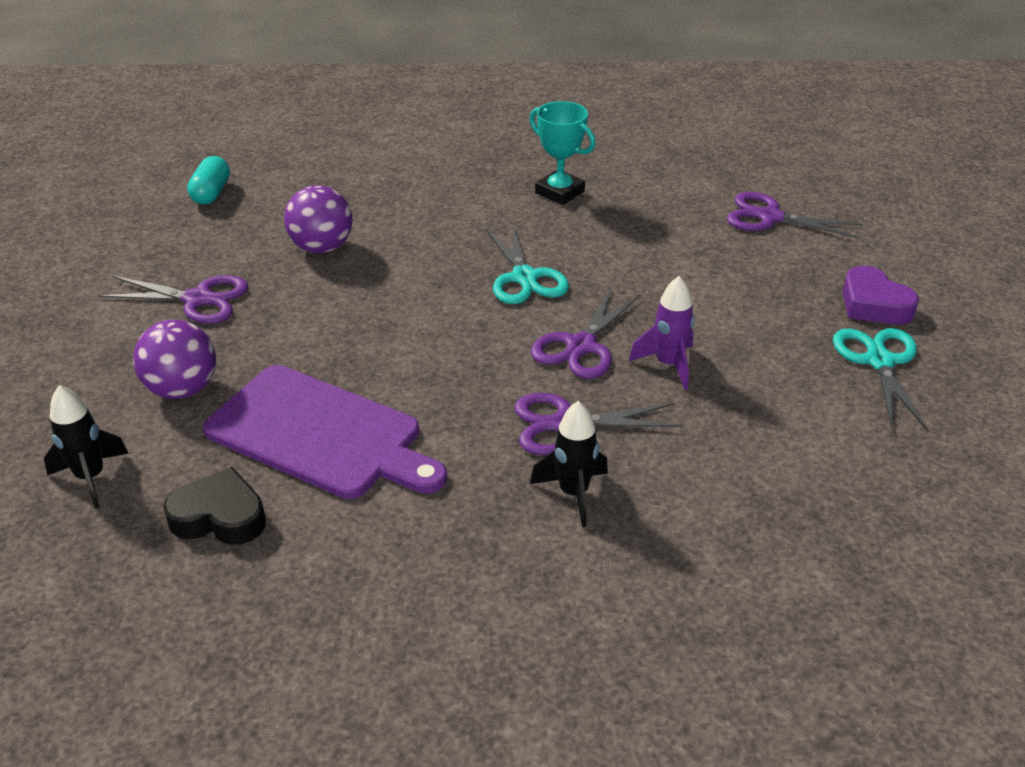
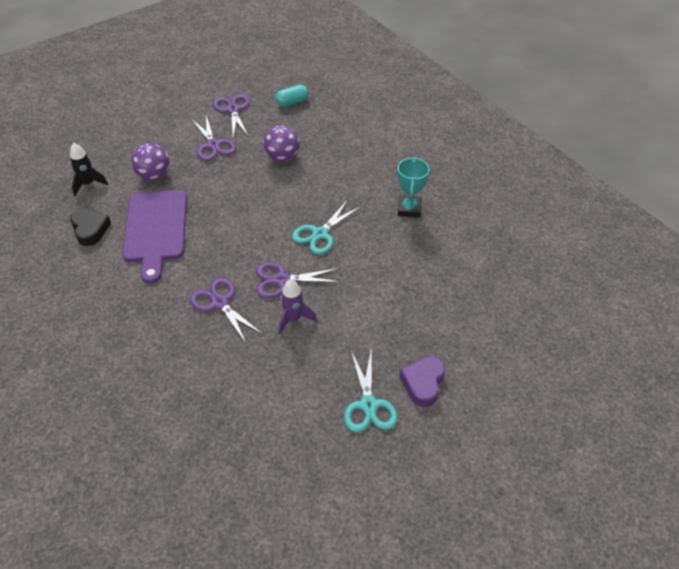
camera: 55 degrees right, 10 degrees up
(573, 493) = (174, 327): black rocket -> none
(770, 217) = (471, 303): purple scissors -> purple scissors (233, 110)
(879, 361) = (368, 405): turquoise scissors -> turquoise scissors turned 120 degrees clockwise

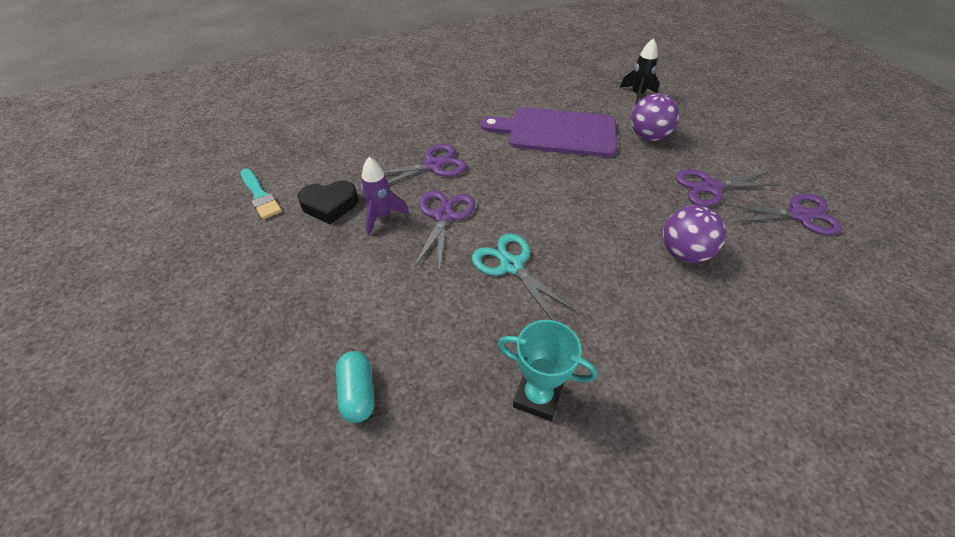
camera: 105 degrees right, 0 degrees up
(90, 229) = (567, 94): black heart -> black heart (330, 205)
(292, 102) = (839, 288): turquoise capsule -> turquoise capsule (358, 393)
(292, 419) = (260, 196): none -> turquoise brush
(368, 405) = (229, 256): turquoise scissors -> none
(423, 383) = (216, 315): purple heart -> none

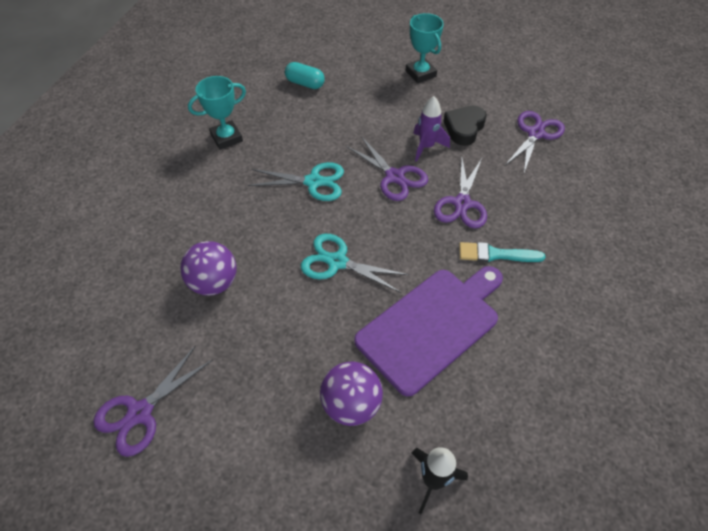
camera: 130 degrees right, 5 degrees up
(249, 285) = (420, 73): none -> turquoise trophy
(260, 196) = (507, 102): turquoise brush -> turquoise brush (495, 254)
(570, 197) = (337, 262): none -> turquoise scissors
(710, 187) = (239, 378): purple scissors -> purple scissors (535, 134)

